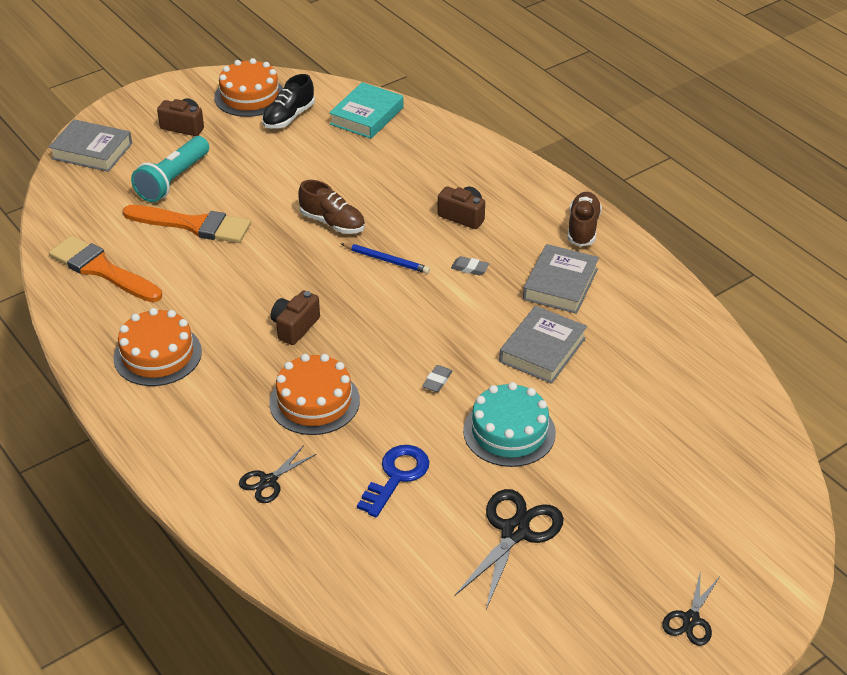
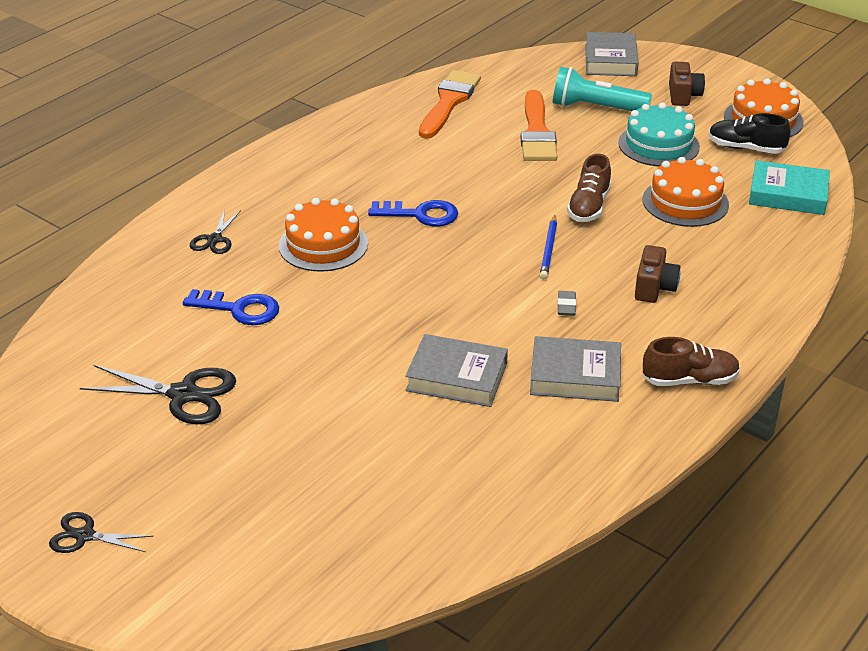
camera: 75 degrees right, 5 degrees down
(157, 355) = (352, 152): orange cake -> orange cake (685, 202)
(268, 481) = (215, 239): black scissors -> black scissors turned 105 degrees counterclockwise
(295, 327) = (420, 214): brown camera -> blue key
(437, 381) = (379, 312): grey eraser -> none
(509, 432) = (321, 371): turquoise cake -> turquoise cake (658, 145)

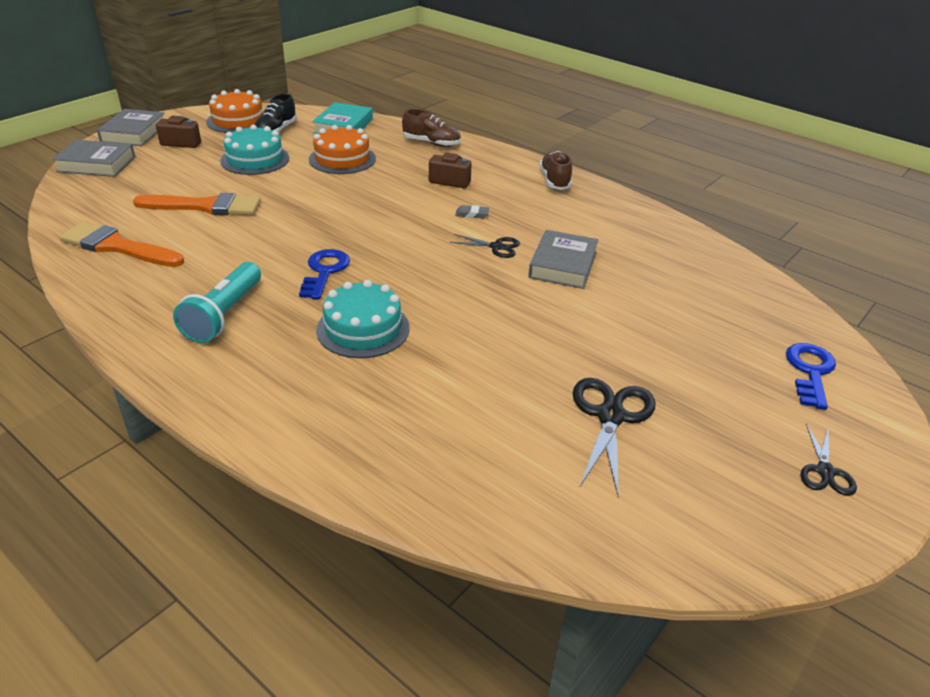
camera: 90 degrees left, 0 degrees up
(215, 239) = (336, 405): black scissors -> black scissors (496, 247)
(239, 309) = (470, 383): blue key -> blue key (810, 372)
(323, 245) = (363, 329): orange cake -> turquoise cake
(549, 250) = (395, 215): blue pencil -> none
(575, 376) = (555, 218): grey book -> grey book (134, 133)
(589, 207) = (337, 194): brown shoe -> brown shoe (431, 143)
(596, 108) = (179, 178): turquoise flashlight -> turquoise flashlight (224, 315)

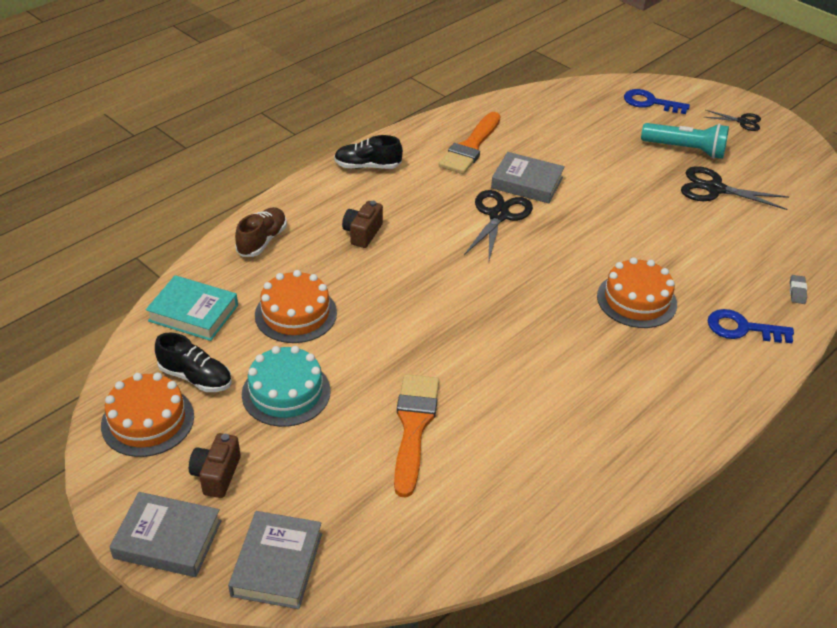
camera: 85 degrees left, 5 degrees up
(118, 247) = (510, 493): orange brush -> orange brush (471, 147)
(224, 315) = (629, 389): turquoise flashlight -> turquoise flashlight (685, 150)
(324, 271) = (549, 324): blue key -> blue key (742, 328)
(363, 329) = (636, 300): turquoise cake -> orange cake
(472, 214) = (437, 225): grey eraser -> grey eraser (797, 291)
(496, 247) = (498, 215): black scissors -> black scissors, size x1.71
(554, 180) = (367, 166): brown shoe -> black shoe

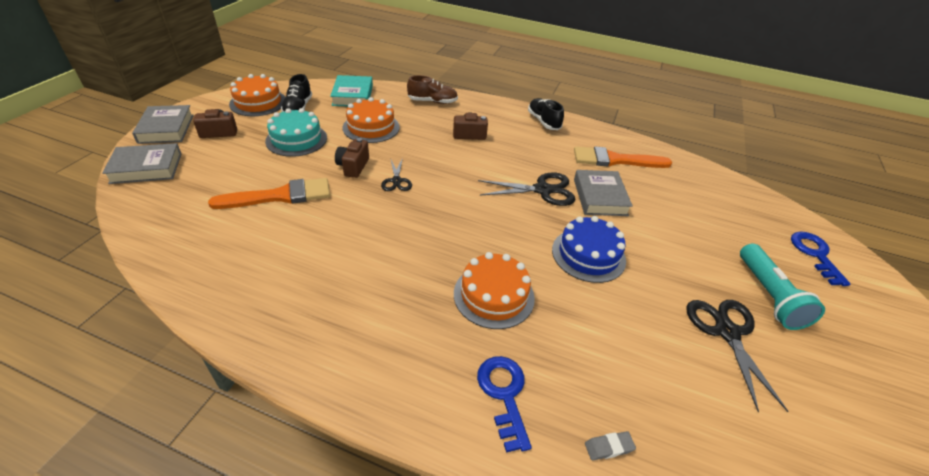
camera: 65 degrees right, 0 degrees up
(381, 350) = (353, 166): none -> brown camera
(605, 223) = (588, 255): none -> blue cake
(742, 121) = (886, 340): black scissors -> black scissors (396, 181)

